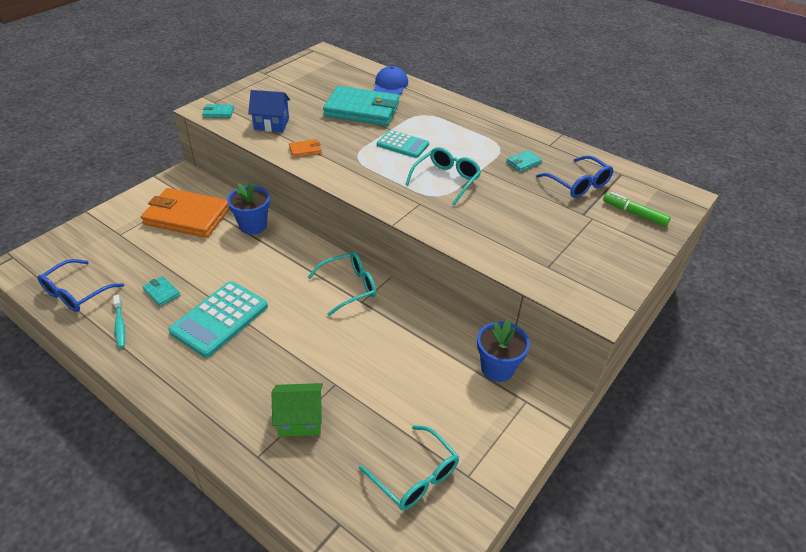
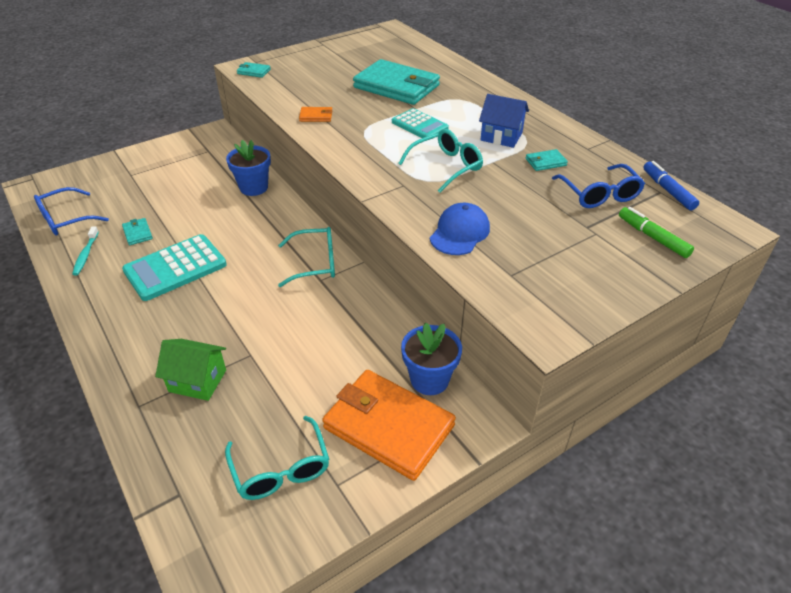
camera: 20 degrees right, 0 degrees up
(187, 216) = (198, 169): orange wallet -> orange wallet (388, 426)
(271, 124) = (298, 88): blue house -> blue house (501, 136)
(390, 85) = (441, 67): blue cap -> blue cap (459, 232)
(626, 172) = (668, 190): none -> blue marker

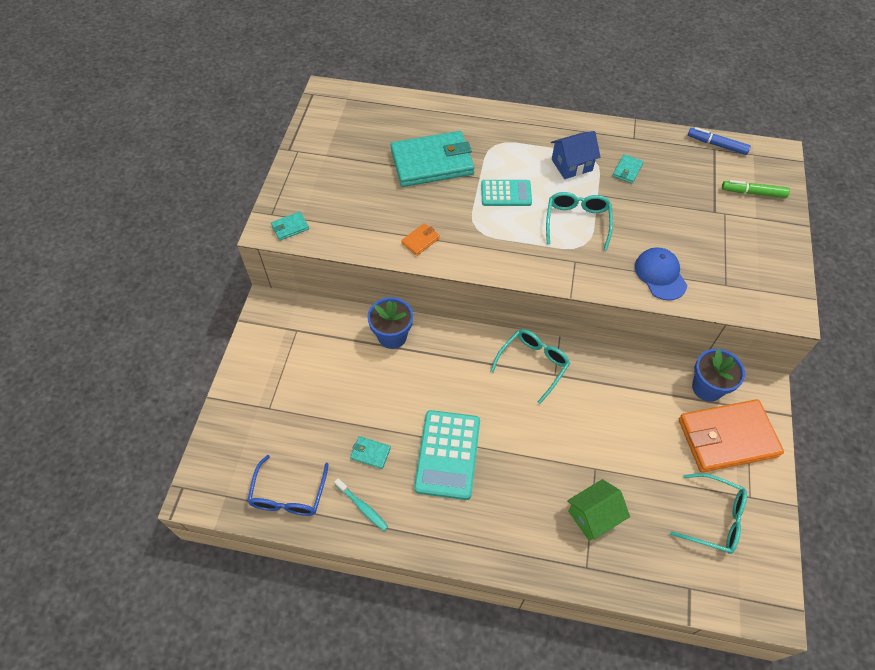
camera: 45 degrees left, 15 degrees up
(599, 195) = (689, 177): blue glasses -> none

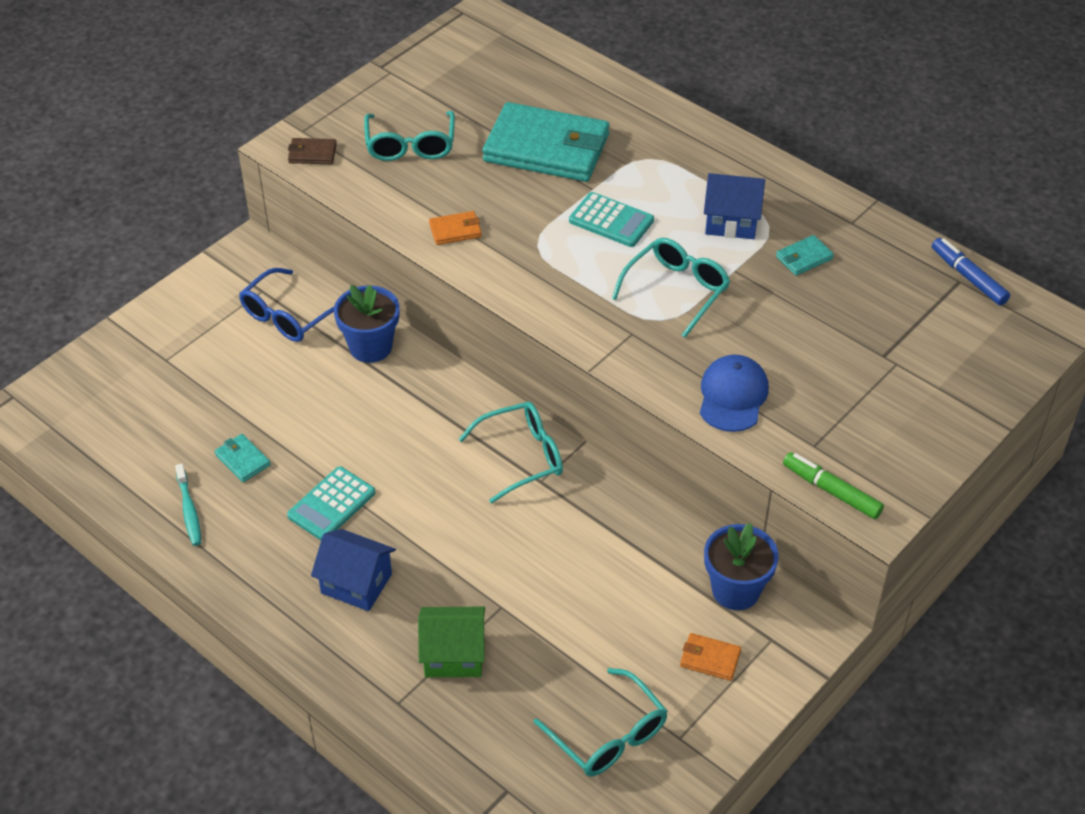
camera: 30 degrees right, 10 degrees down
(288, 495) = (118, 459): blue glasses -> blue glasses (287, 316)
(290, 227) = (312, 154): turquoise wallet -> brown wallet
(349, 195) = (410, 146): none -> turquoise glasses
(447, 454) = (331, 504): turquoise calculator -> turquoise calculator, size x0.63
(502, 500) = (356, 583): none -> blue house
(727, 438) = (710, 659): orange wallet -> orange wallet, size x0.41
(753, 193) = (964, 356): green marker -> green marker (831, 491)

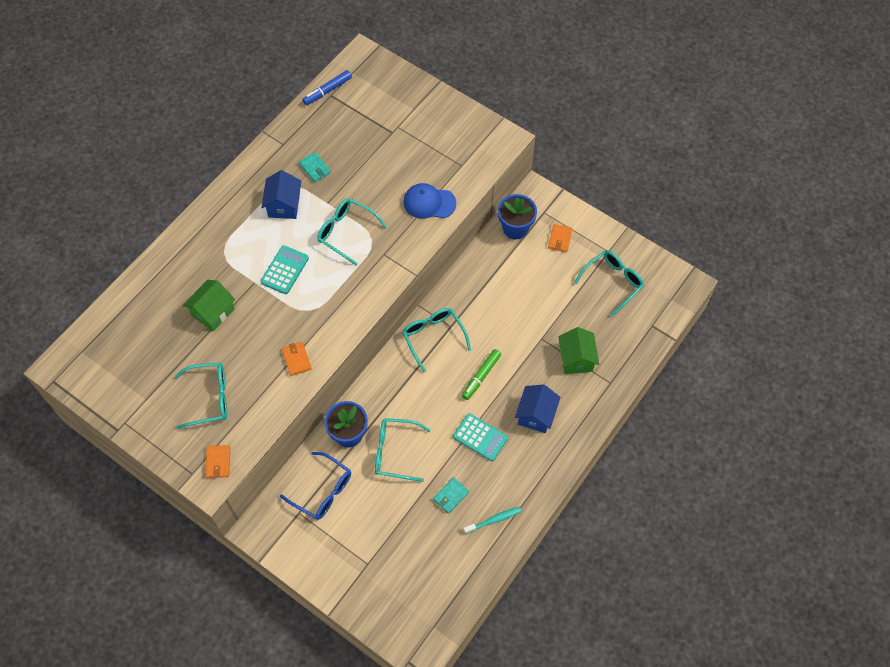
camera: 95 degrees left, 15 degrees up
(312, 154) = (218, 462): brown wallet -> orange wallet
(330, 398) = (395, 452): none -> turquoise glasses
(547, 148) = (213, 312): turquoise wallet -> green house
(831, 491) = (492, 158): green marker -> green marker (481, 376)

